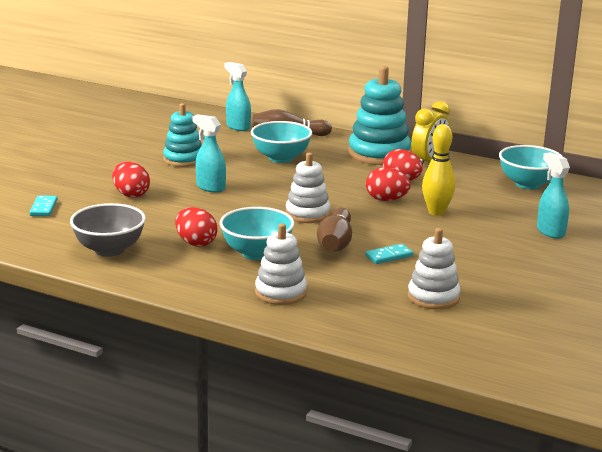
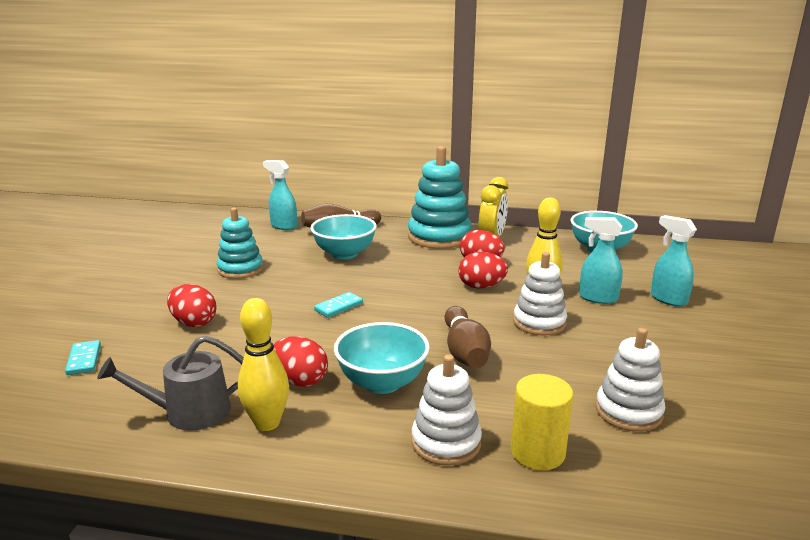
camera: 15 degrees left, 0 degrees up
(109, 250) = (189, 412): grey bowl -> grey watering can
(161, 264) = (267, 423): none -> yellow bowling pin
(210, 187) = (285, 299): turquoise spray bottle -> turquoise spray bottle (597, 298)
(307, 214) = (410, 317): white stacking toy -> white stacking toy (539, 322)
(342, 308) = (537, 452): none -> yellow cylinder
(389, 256) = (535, 359): turquoise domino -> turquoise domino (339, 307)

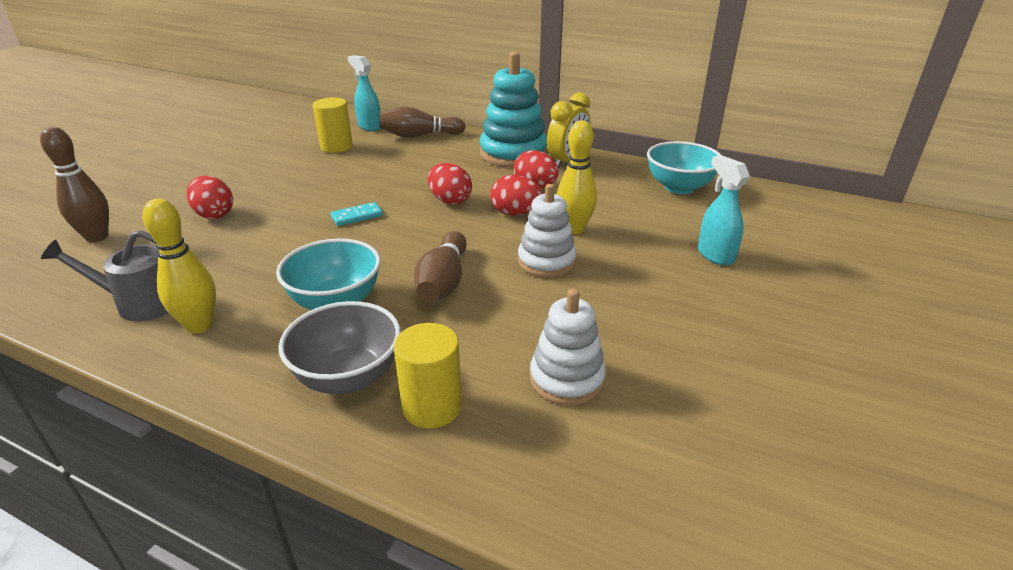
camera: 15 degrees right, 10 degrees up
(84, 360) = (97, 237): turquoise domino -> brown bowling pin
(240, 269) = (296, 166): turquoise stacking toy -> none
(266, 247) = (336, 147): none -> yellow cylinder
(300, 380) = (262, 287): red egg -> red egg (450, 200)
(344, 254) = (405, 162): turquoise bowl -> none
(446, 442) = (348, 377): white stacking toy -> grey bowl
(597, 298) = (633, 243): turquoise spray bottle -> none

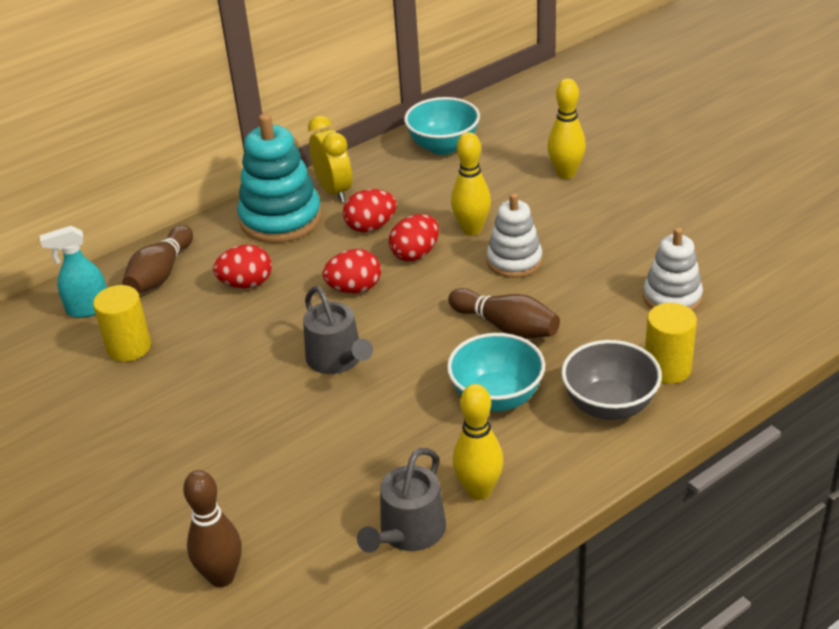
camera: 60 degrees left, 5 degrees up
(214, 214) = (242, 471): red egg -> red egg (246, 284)
(357, 216) = (337, 359): turquoise domino -> grey watering can
(715, 255) = (566, 173): turquoise spray bottle -> yellow bowling pin

